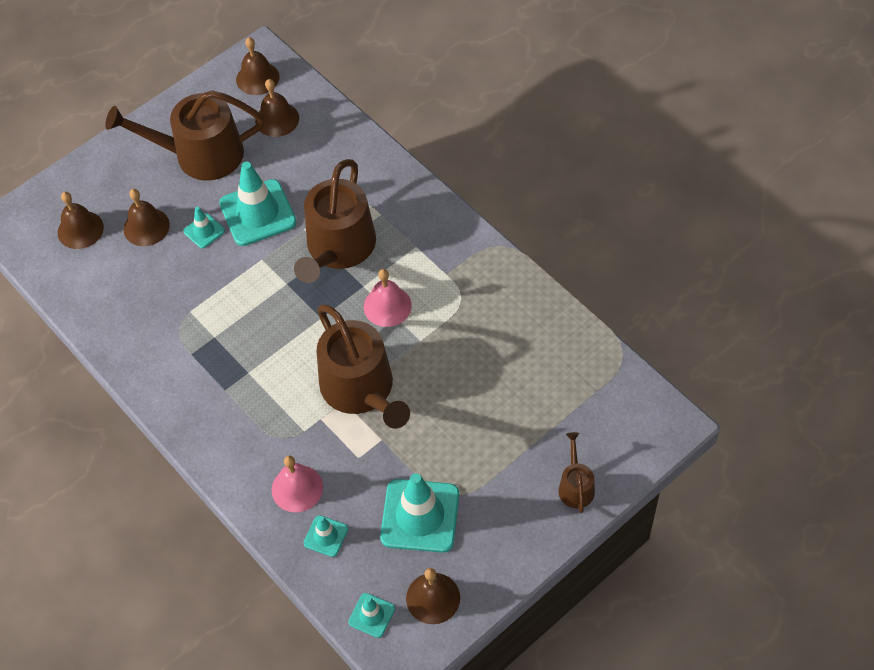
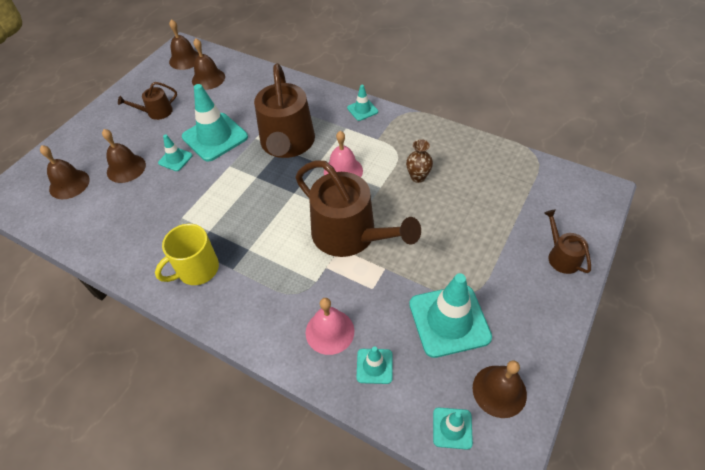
camera: 20 degrees left, 5 degrees down
(188, 379) = (197, 269): none -> yellow mug
(200, 154) = (156, 112): brown watering can -> brown watering can, size x0.47
(447, 225) = (362, 110): none -> turquoise traffic cone
(469, 340) = (418, 177): none -> brown vase

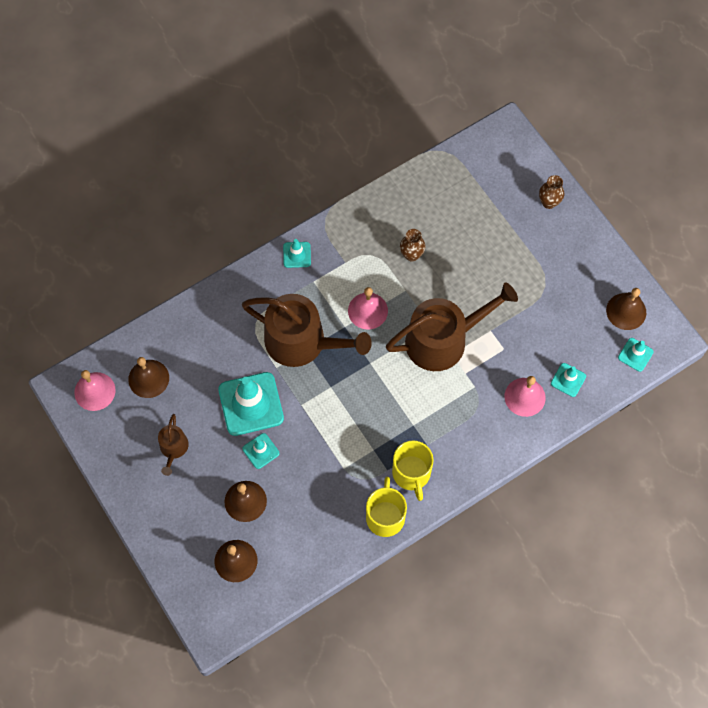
camera: 65 degrees left, 15 degrees up
(144, 268) = (385, 516): none -> yellow mug
(185, 59) = (94, 391): brown bell -> pink bell
(449, 320) = (559, 311): turquoise traffic cone -> none
(561, 256) = (548, 202): brown watering can -> brown vase

